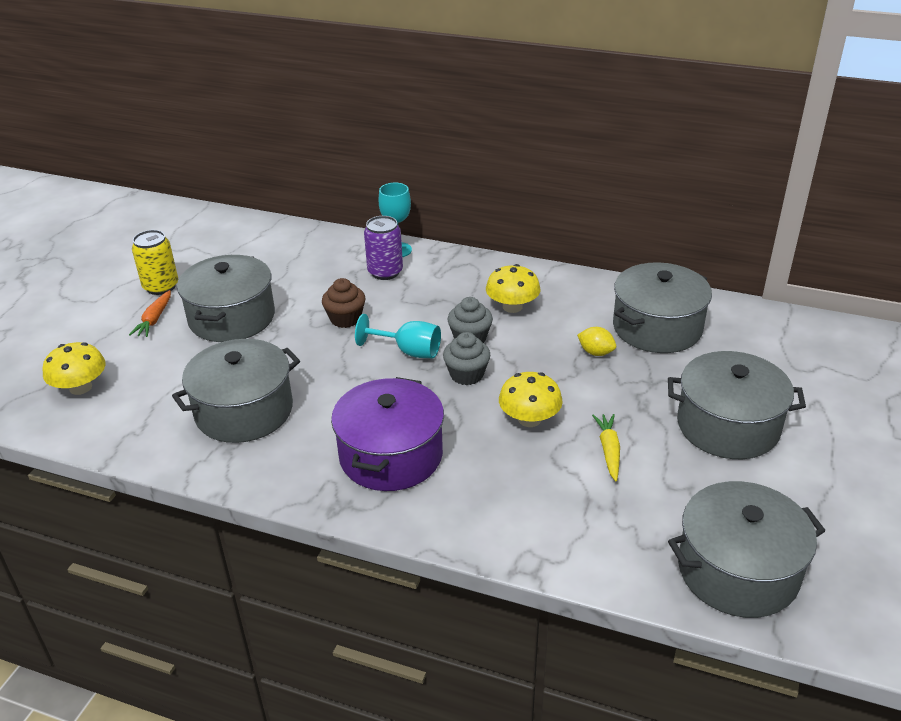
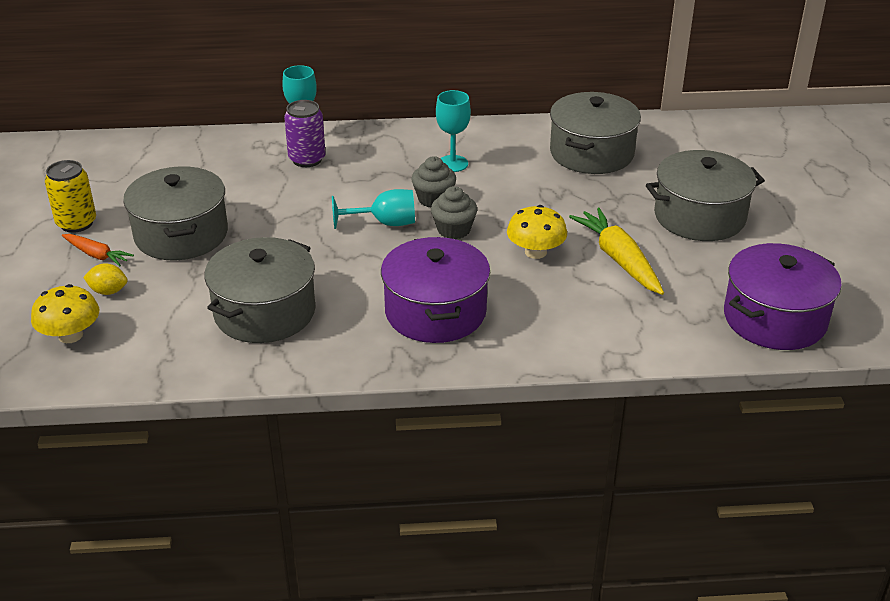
camera: 25 degrees left, 0 degrees up
(154, 319) = (97, 255): orange carrot -> orange carrot turned 45 degrees counterclockwise
(345, 319) = (300, 209): brown cupcake -> none
(512, 307) = (452, 164): yellow mushroom -> turquoise goblet
(595, 352) = (554, 185): yellow lemon -> yellow lemon (108, 291)
(609, 450) = (619, 259): yellow carrot -> yellow carrot, size x1.72
(738, 571) = (775, 319): grey pot -> purple pot

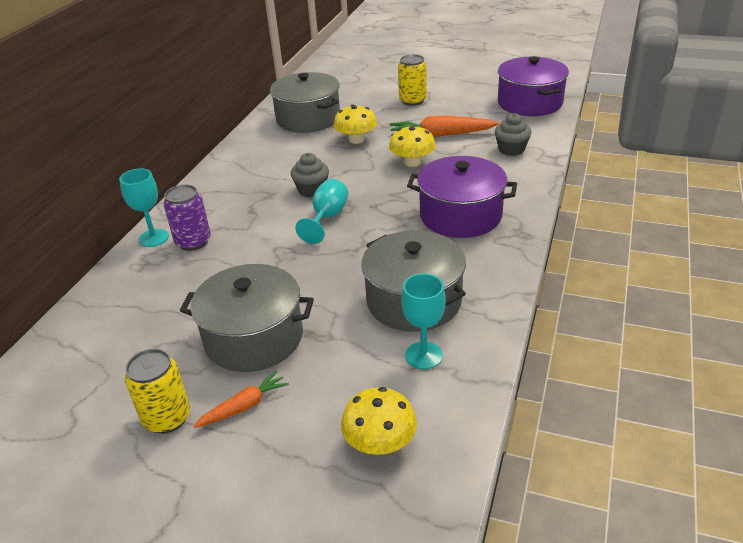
camera: 65 degrees left, 0 degrees up
(108, 291) = (318, 403): yellow lemon -> none
(452, 164) = (270, 173): turquoise goblet -> turquoise goblet (423, 355)
(453, 230) = (360, 189): grey cupcake -> grey cupcake (511, 149)
(563, 199) = (356, 139): none -> yellow mushroom
(619, 259) = (441, 135): yellow carrot -> orange carrot
(699, 216) = (412, 101): grey pot -> yellow can

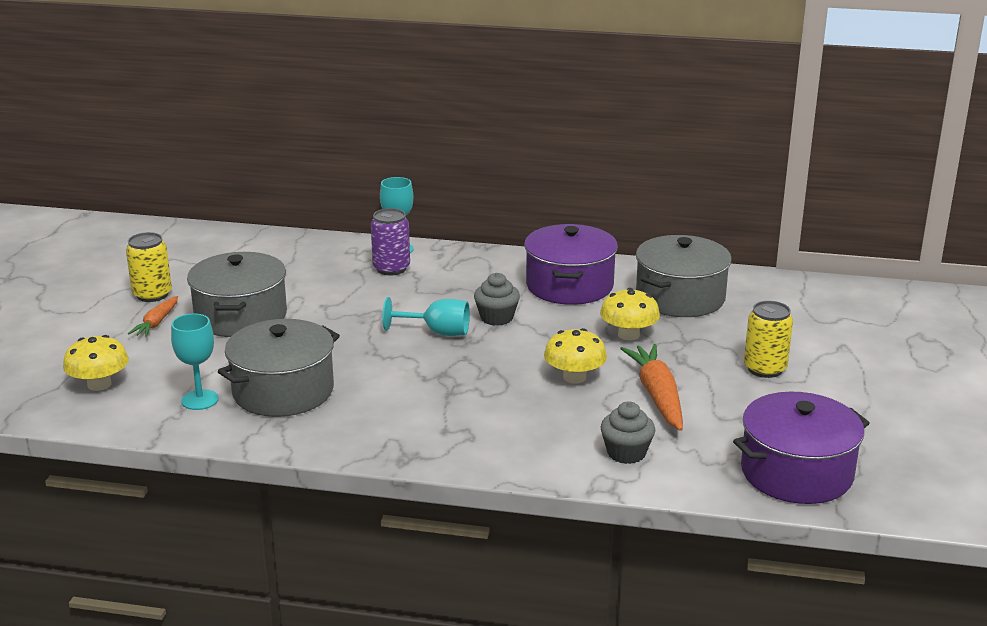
camera: 80 degrees right, 10 degrees down
(244, 406) = (156, 323): orange carrot -> orange carrot turned 60 degrees clockwise
(460, 215) = (446, 415): purple pot -> purple pot (569, 285)

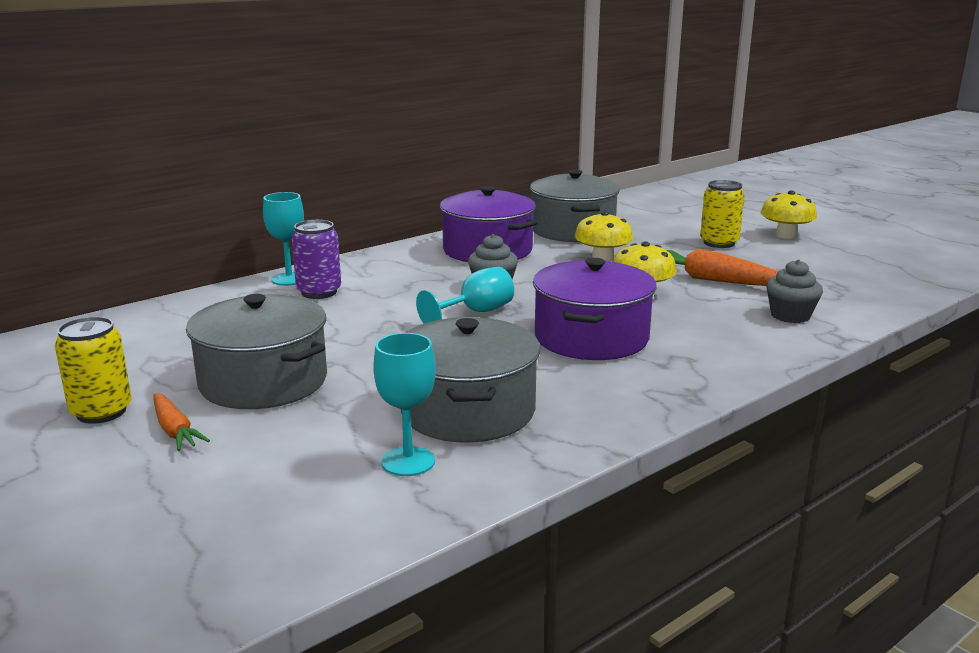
camera: 50 degrees left, 5 degrees down
(99, 384) = (251, 516): yellow mushroom -> yellow mushroom (785, 235)
(796, 473) = (880, 280): purple pot -> purple pot (591, 338)

